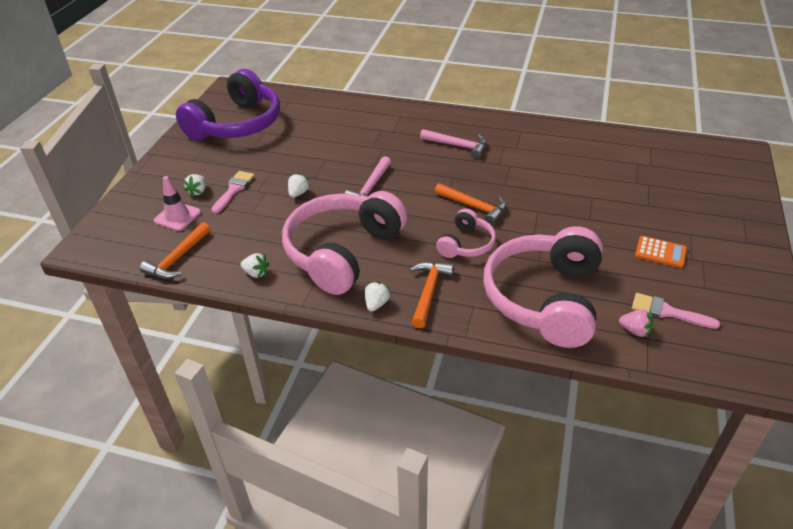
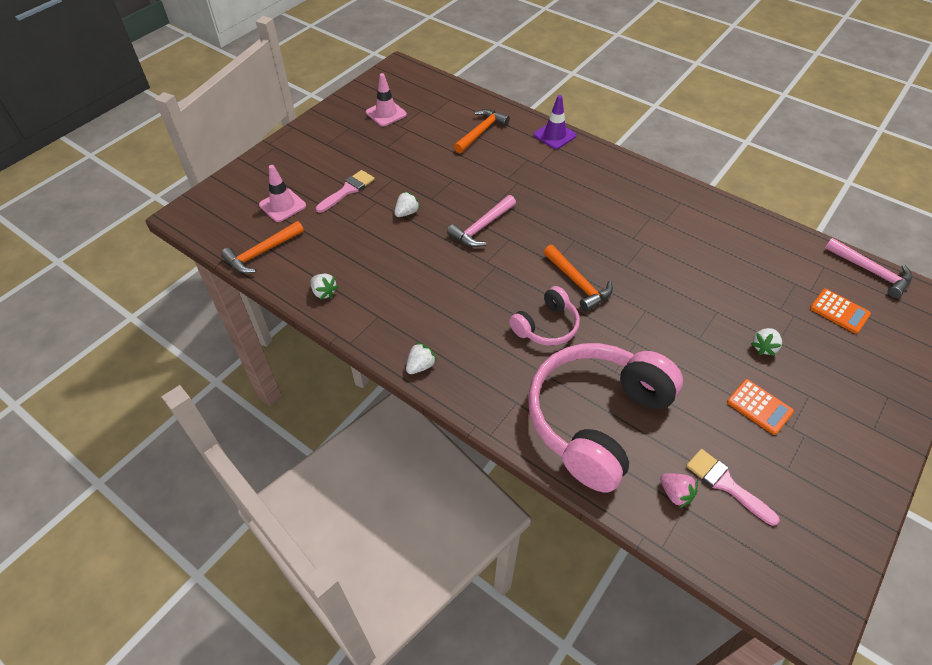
camera: 20 degrees right, 10 degrees up
(198, 191) = (314, 182): white strawberry -> white strawberry (764, 347)
(237, 124) = (386, 113): purple headphones -> pink traffic cone
(342, 252) = (417, 295): pink headphones -> none
(394, 108) = (554, 135): none -> purple traffic cone
(428, 292) = (479, 370): orange hammer -> orange hammer (481, 132)
(457, 146) = (599, 202): pink hammer -> pink hammer (870, 271)
(678, 173) = (839, 311): none -> orange calculator

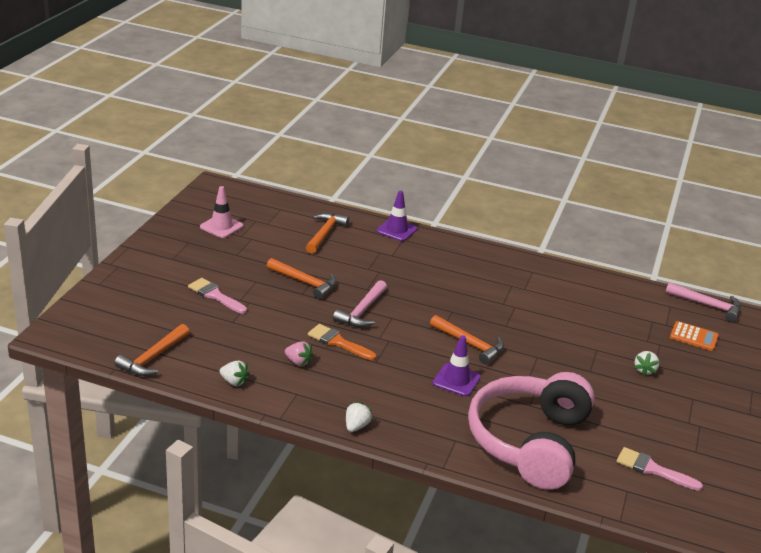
camera: 20 degrees left, 20 degrees down
(282, 205) = (153, 315): pink traffic cone -> none
(348, 190) = (215, 295): pink brush -> pink brush turned 75 degrees counterclockwise
(407, 212) = (284, 307): white strawberry -> none
(439, 186) = (305, 282): none -> orange hammer
(443, 261) = (338, 342): none -> orange brush
(546, 326) = (456, 380): pink headphones -> purple traffic cone
(675, 494) = (616, 482): pink strawberry -> pink strawberry (298, 362)
(759, 407) = (657, 412): orange calculator -> none

